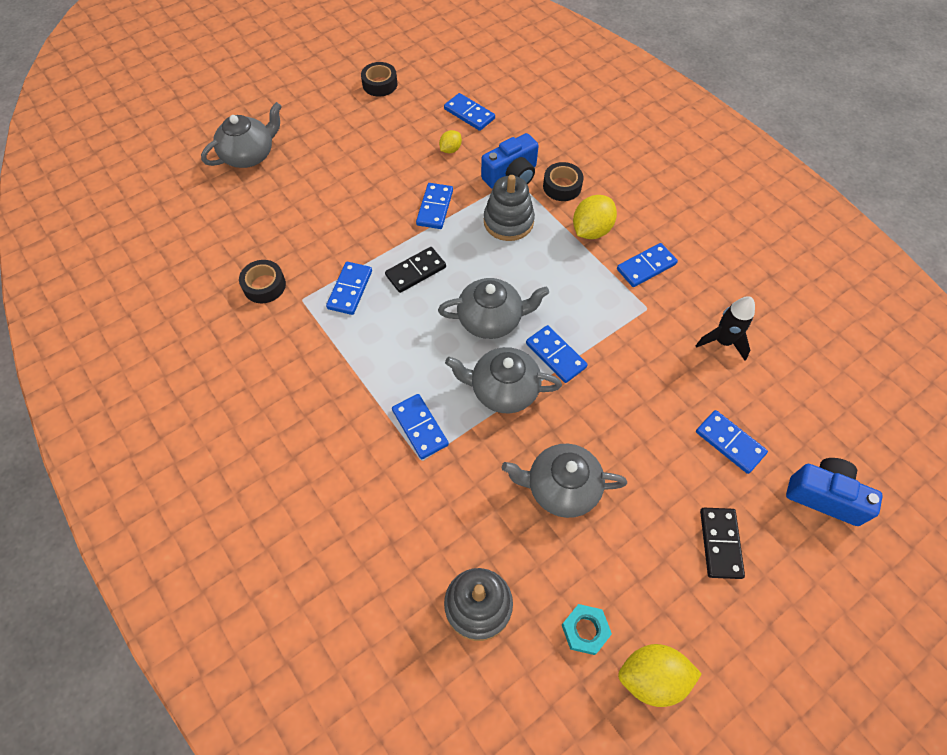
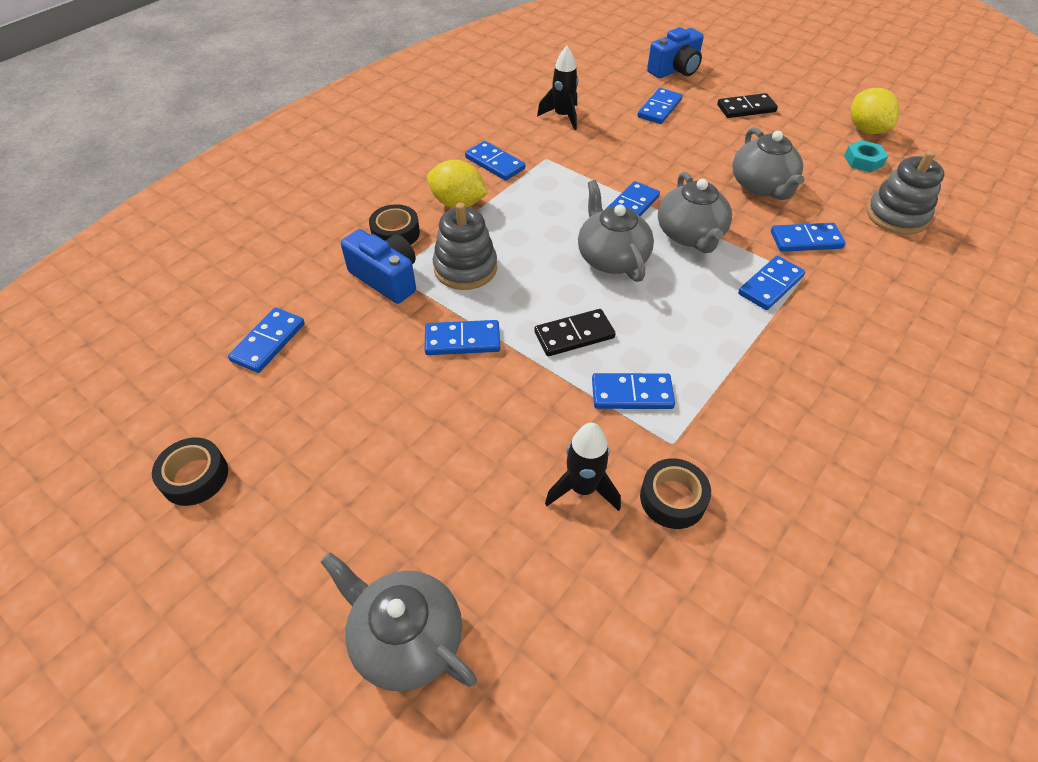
camera: 105 degrees left, 10 degrees down
(293, 243) = (582, 488): none -> black rocket
(415, 271) = (574, 335): black domino -> black domino turned 60 degrees counterclockwise
(450, 149) = (347, 347): yellow lemon -> none
(468, 488) = (806, 240): none -> blue domino
(824, 496) = (675, 70): blue camera -> blue camera turned 135 degrees counterclockwise

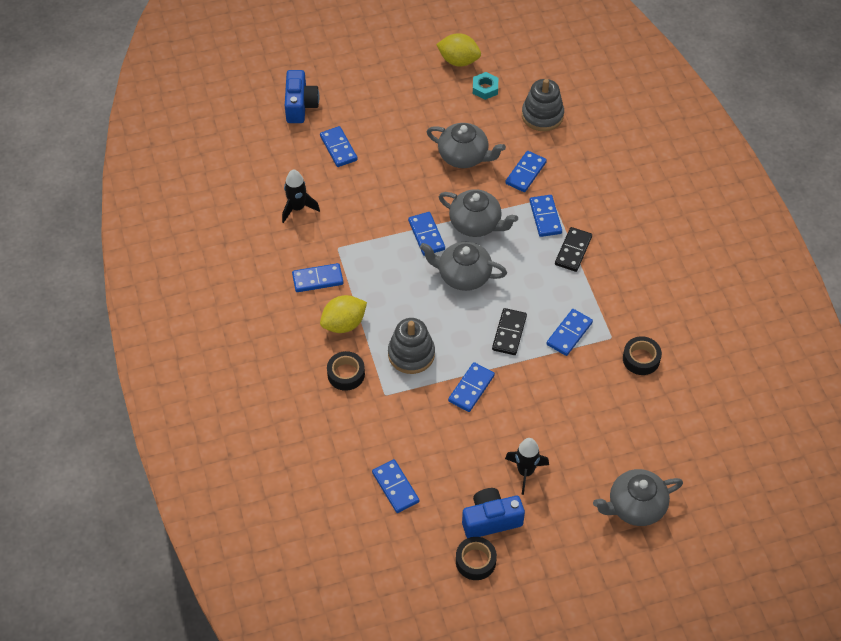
camera: 55 degrees left, 5 degrees up
(386, 278) = (386, 400): blue camera -> blue camera (491, 520)
(582, 488) = (609, 391): black rocket -> black rocket (525, 472)
(746, 108) = (382, 102): black domino -> black domino (573, 251)

